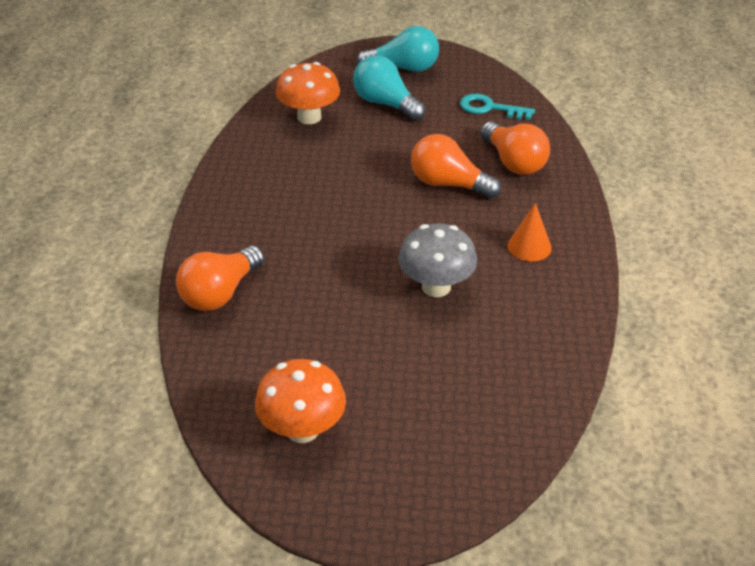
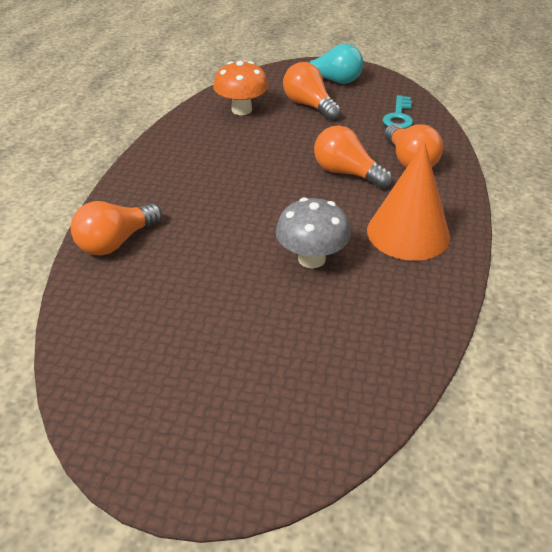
camera: 10 degrees right, 0 degrees up
(302, 429) = (145, 376): orange mushroom -> none
(385, 103) = (309, 105): turquoise light bulb -> orange light bulb
(490, 108) = (398, 116): turquoise key -> turquoise key turned 105 degrees counterclockwise
(529, 246) = (408, 233): orange cone -> orange cone, size x2.00

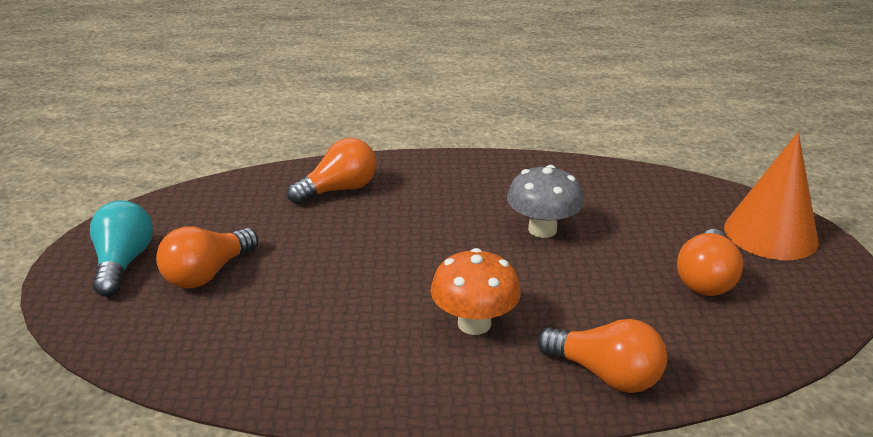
camera: 105 degrees left, 10 degrees down
(241, 110) = (227, 336): orange mushroom -> orange mushroom (474, 323)
(346, 173) = (378, 226): orange light bulb -> orange light bulb (705, 279)
(398, 116) = (235, 202): turquoise key -> none
(408, 233) = (471, 183): orange cone -> orange cone (770, 234)

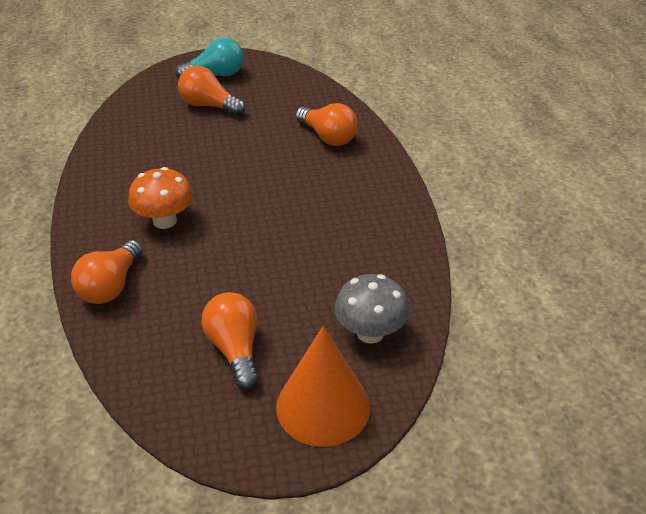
camera: 80 degrees right, 10 degrees up
(542, 229) = (295, 247): grey mushroom -> grey mushroom (370, 333)
(705, 279) = (235, 349): orange light bulb -> orange light bulb turned 60 degrees clockwise

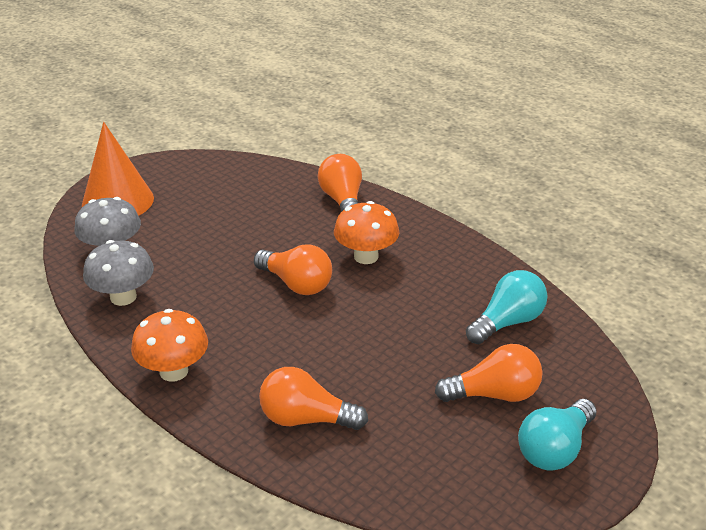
camera: 145 degrees right, 5 degrees down
(142, 134) = (507, 322): none -> turquoise light bulb
(235, 349) = (207, 204): orange light bulb -> orange light bulb (296, 284)
(388, 197) = (174, 371): none -> orange mushroom
(389, 275) = (123, 297): none -> grey mushroom

